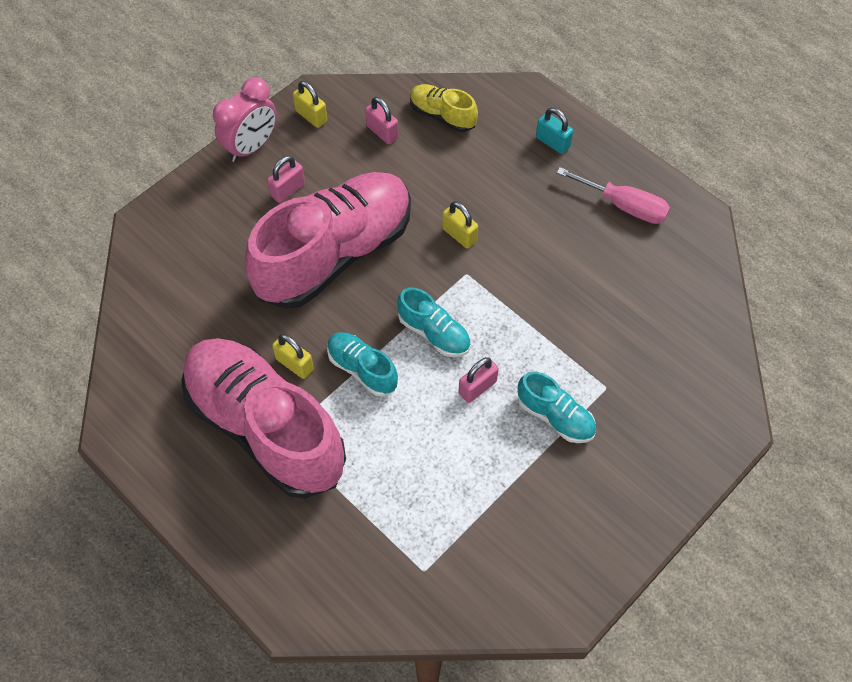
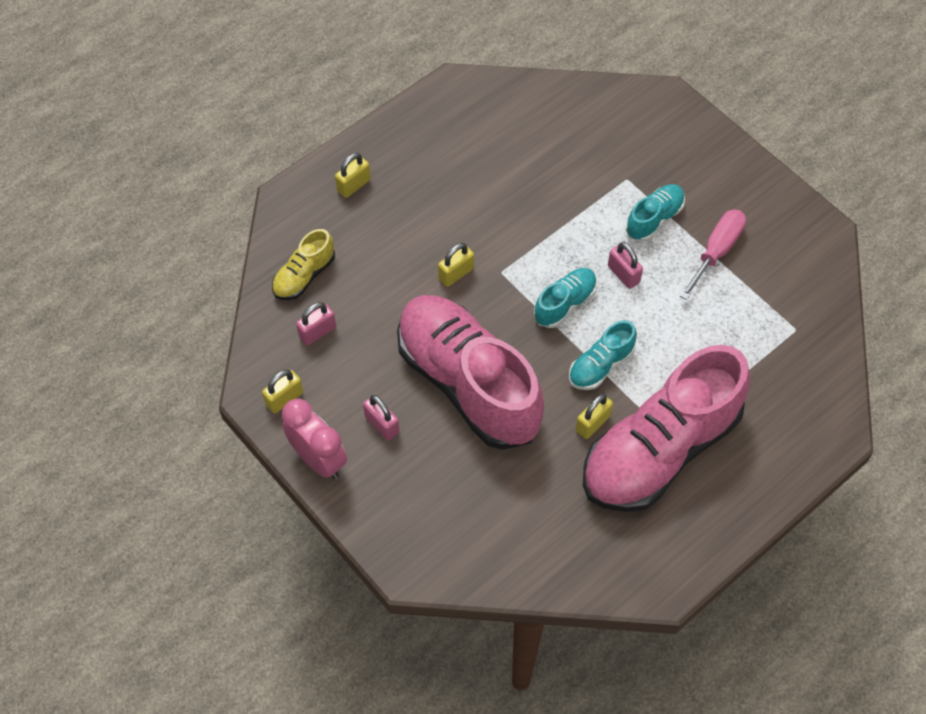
camera: 85 degrees left, 0 degrees up
(552, 142) = (353, 185): turquoise padlock -> yellow padlock
(624, 206) = (437, 139): pink screwdriver -> pink screwdriver (716, 251)

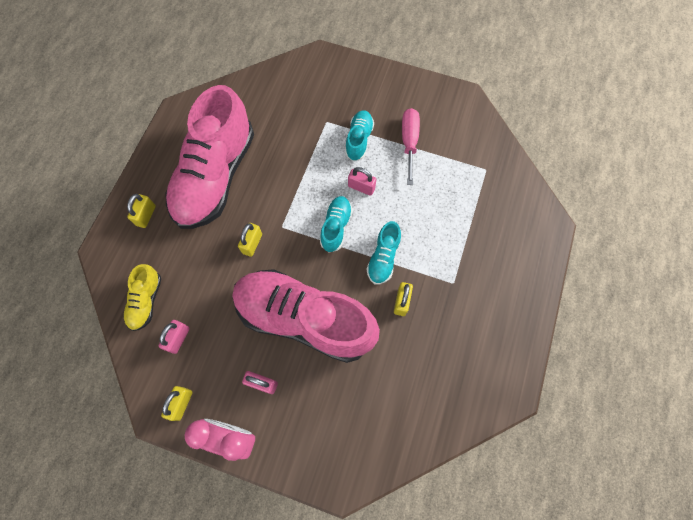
camera: 30 degrees left, 10 degrees up
(660, 450) = (454, 296): pink shoe -> pink shoe (216, 176)

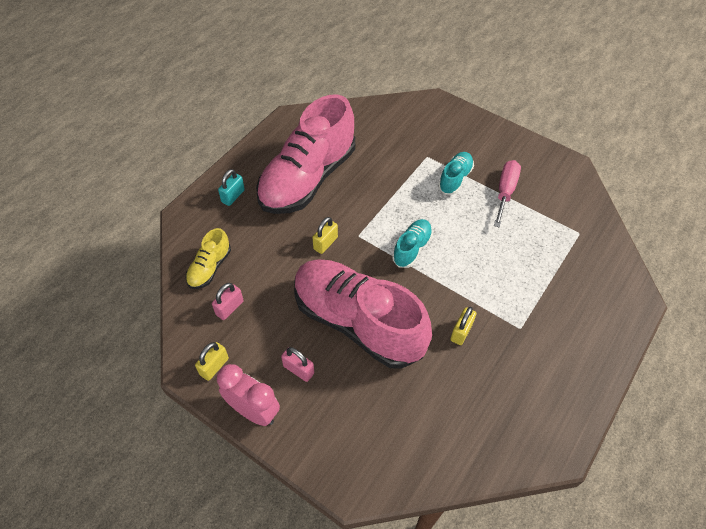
camera: 15 degrees right, 15 degrees down
(146, 215) = (233, 196): yellow padlock -> turquoise padlock
(361, 187) = (446, 219): pink padlock -> none
(383, 258) = (452, 287): turquoise shoe -> none

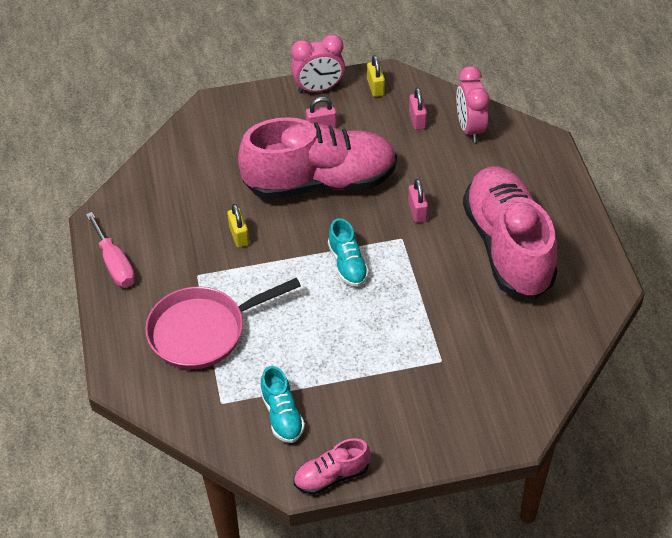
camera: 135 degrees right, 5 degrees down
(210, 268) = (470, 128): yellow shoe -> pink clock
(233, 196) = (538, 183): turquoise padlock -> none
(325, 243) = (417, 211): yellow padlock -> pink padlock
(455, 179) = (388, 359): turquoise shoe -> turquoise shoe (282, 415)
(505, 192) = (329, 387): pink screwdriver -> pink screwdriver (114, 264)
(550, 153) = (331, 476): none -> pink shoe
(552, 284) = (203, 331): none -> pink pan

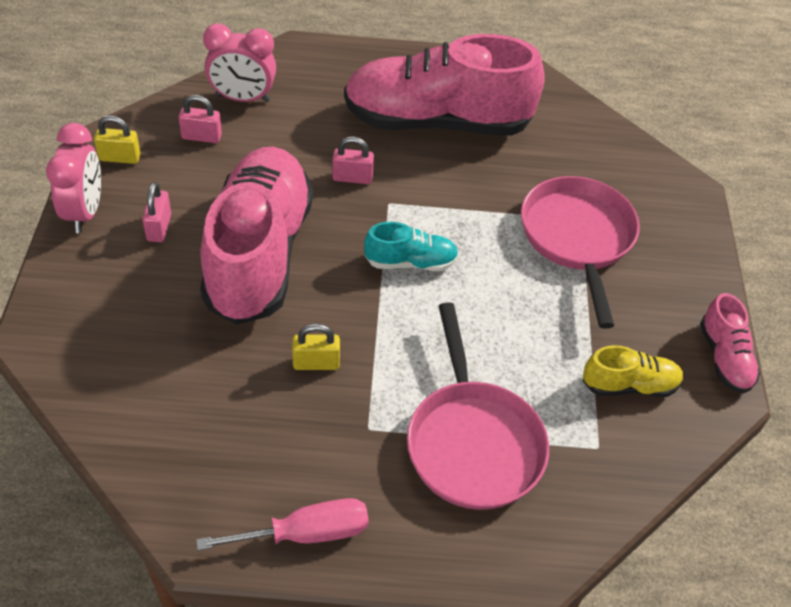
camera: 80 degrees left, 0 degrees up
(282, 415) = (629, 385): turquoise shoe -> yellow shoe
(418, 362) = (578, 238): none -> pink pan

